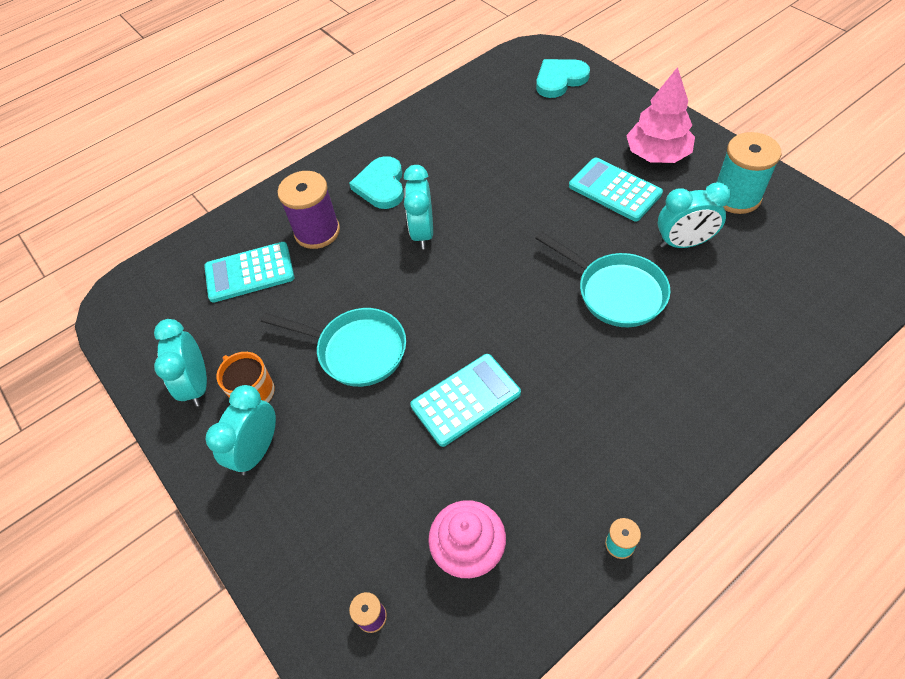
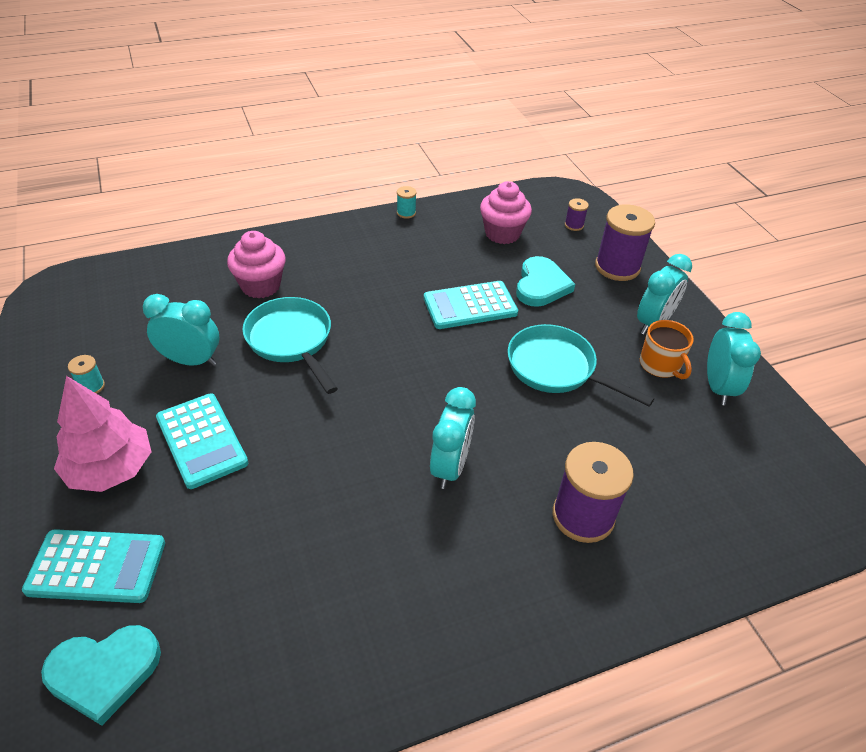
camera: 170 degrees left, 10 degrees down
(249, 273) = (673, 488): turquoise calculator -> turquoise calculator (97, 566)
(302, 538) = (617, 267): none -> purple spool
(381, 186) = (481, 558): turquoise heart -> turquoise heart (541, 285)
(698, 344) = (260, 286): none -> pink cupcake
(736, 197) = (91, 386): turquoise spool -> turquoise spool, size x0.46

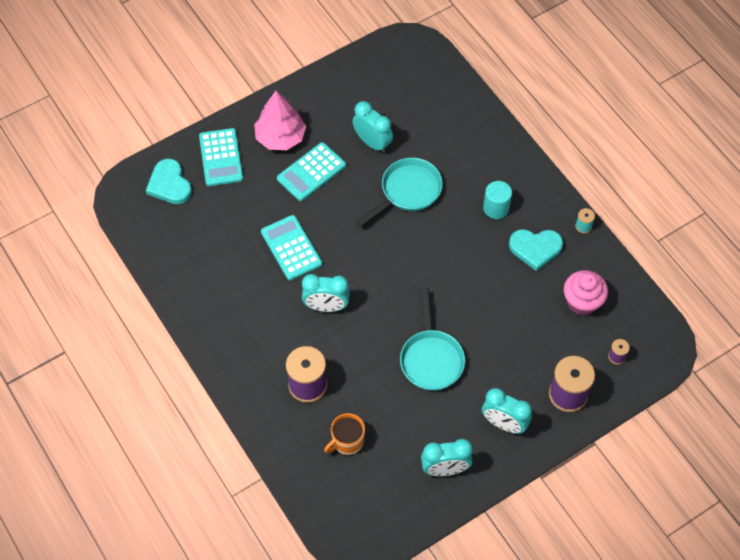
camera: 80 degrees right, 15 degrees up
(91, 386) = (336, 101): turquoise spool -> none
(191, 360) = (372, 143): turquoise clock -> turquoise clock turned 45 degrees counterclockwise
(260, 286) = (457, 156): pink cupcake -> none
(354, 269) = (496, 208): none -> turquoise cylinder
(470, 306) = (480, 293): turquoise calculator -> turquoise calculator (291, 248)
(541, 285) = (523, 339): turquoise heart -> turquoise heart (535, 248)
(556, 368) = (431, 358): turquoise pan -> turquoise pan turned 150 degrees clockwise
(660, 365) = (456, 429): orange mug -> orange mug (347, 441)

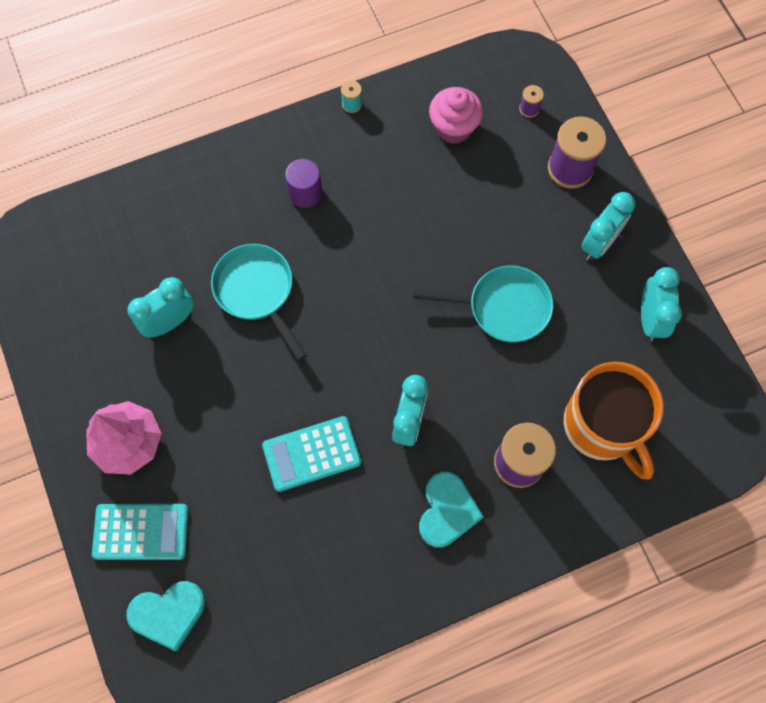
camera: 80 degrees left, 10 degrees up
(311, 172) = (197, 409): turquoise calculator -> none
(347, 441) = (602, 426): orange mug -> orange mug, size x1.94
(496, 208) = (305, 193): turquoise cylinder -> purple cylinder
(535, 248) = (372, 162): turquoise heart -> turquoise heart (447, 511)

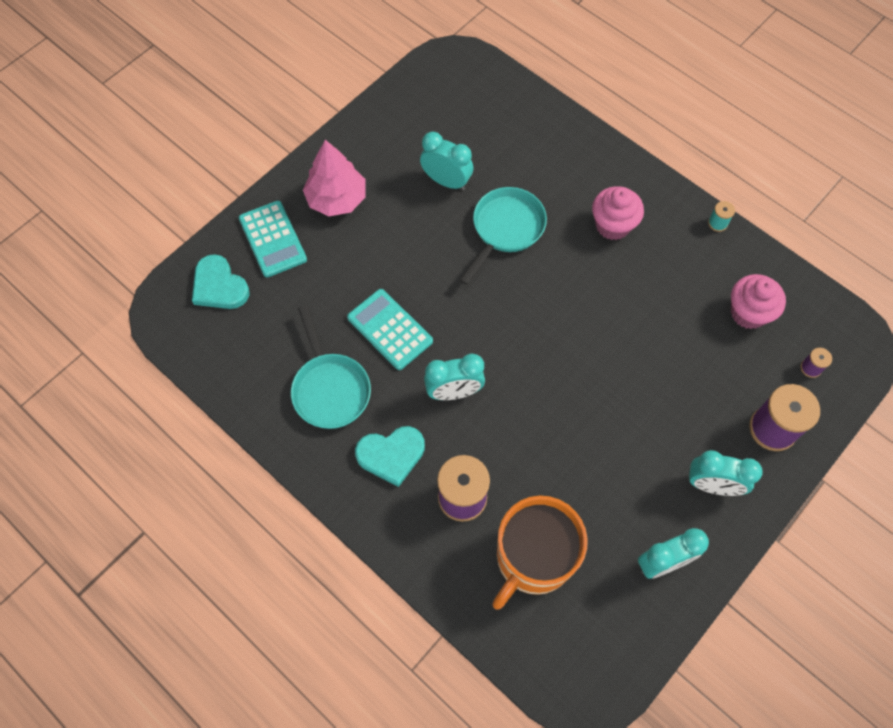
camera: 65 degrees right, 5 degrees down
(305, 193) = (612, 225): purple cylinder -> pink cupcake
(503, 307) = (599, 425): turquoise pan -> turquoise pan (330, 389)

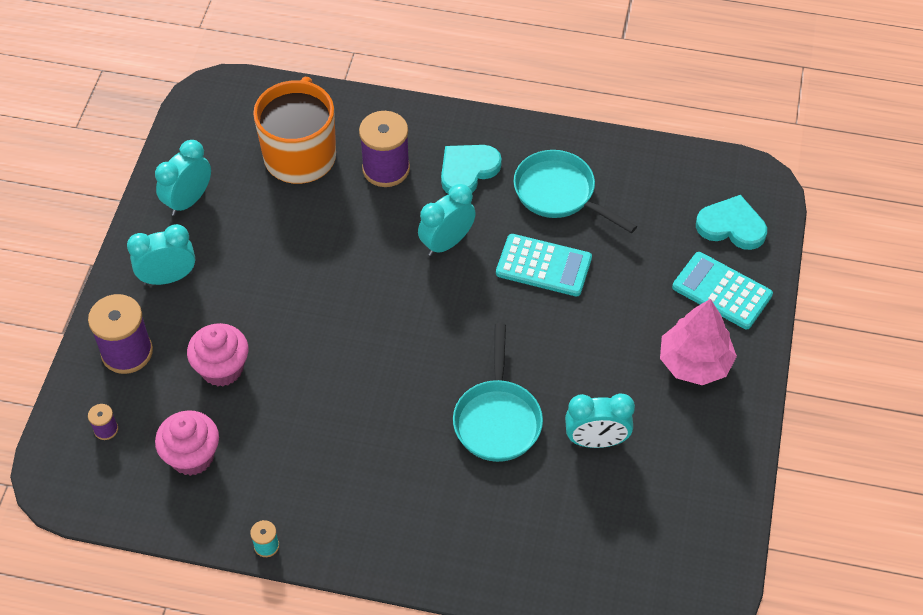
camera: 150 degrees right, 10 degrees down
(612, 225) = (384, 482): pink cupcake -> pink cupcake (222, 369)

